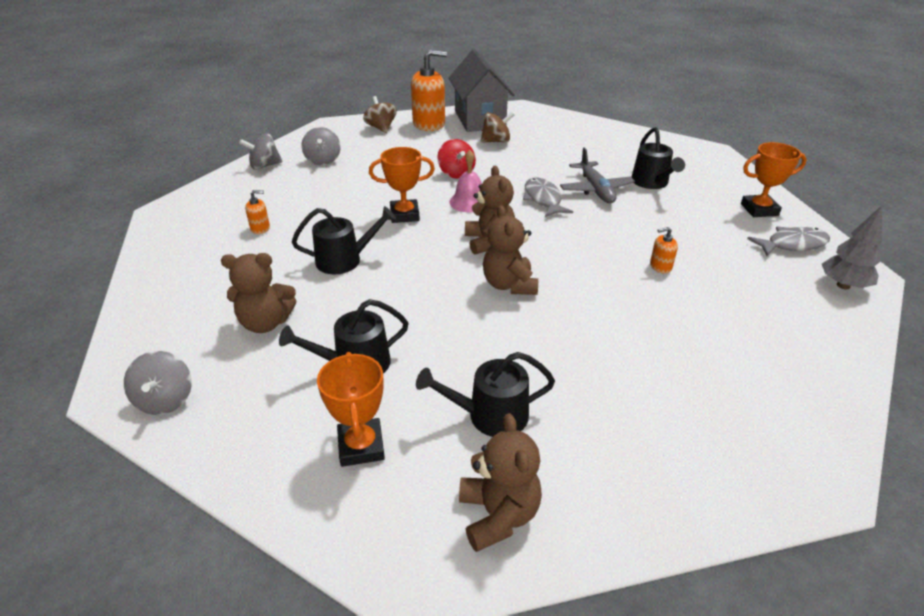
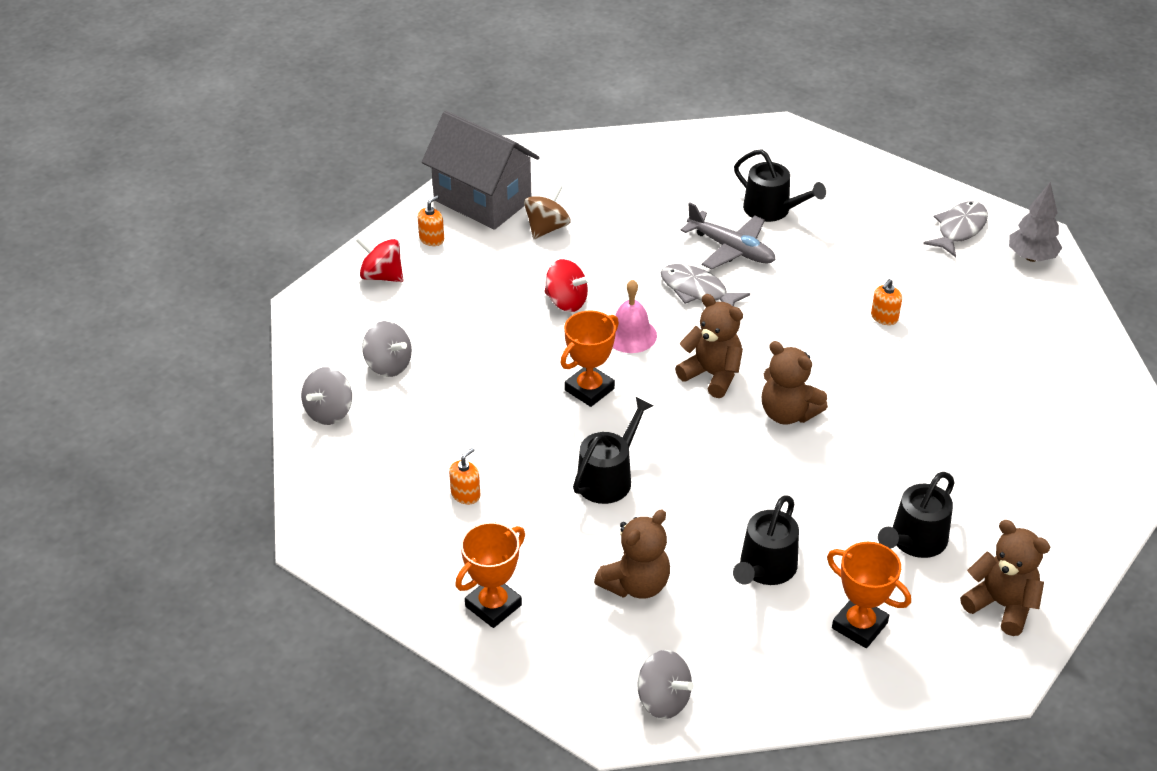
camera: 40 degrees left, 5 degrees up
(381, 128) = (382, 276): brown spinning top -> red spinning top
(429, 124) = (432, 239): orange soap dispenser -> orange soap dispenser, size x0.45
(759, 209) = (897, 197): orange trophy -> orange trophy (493, 605)

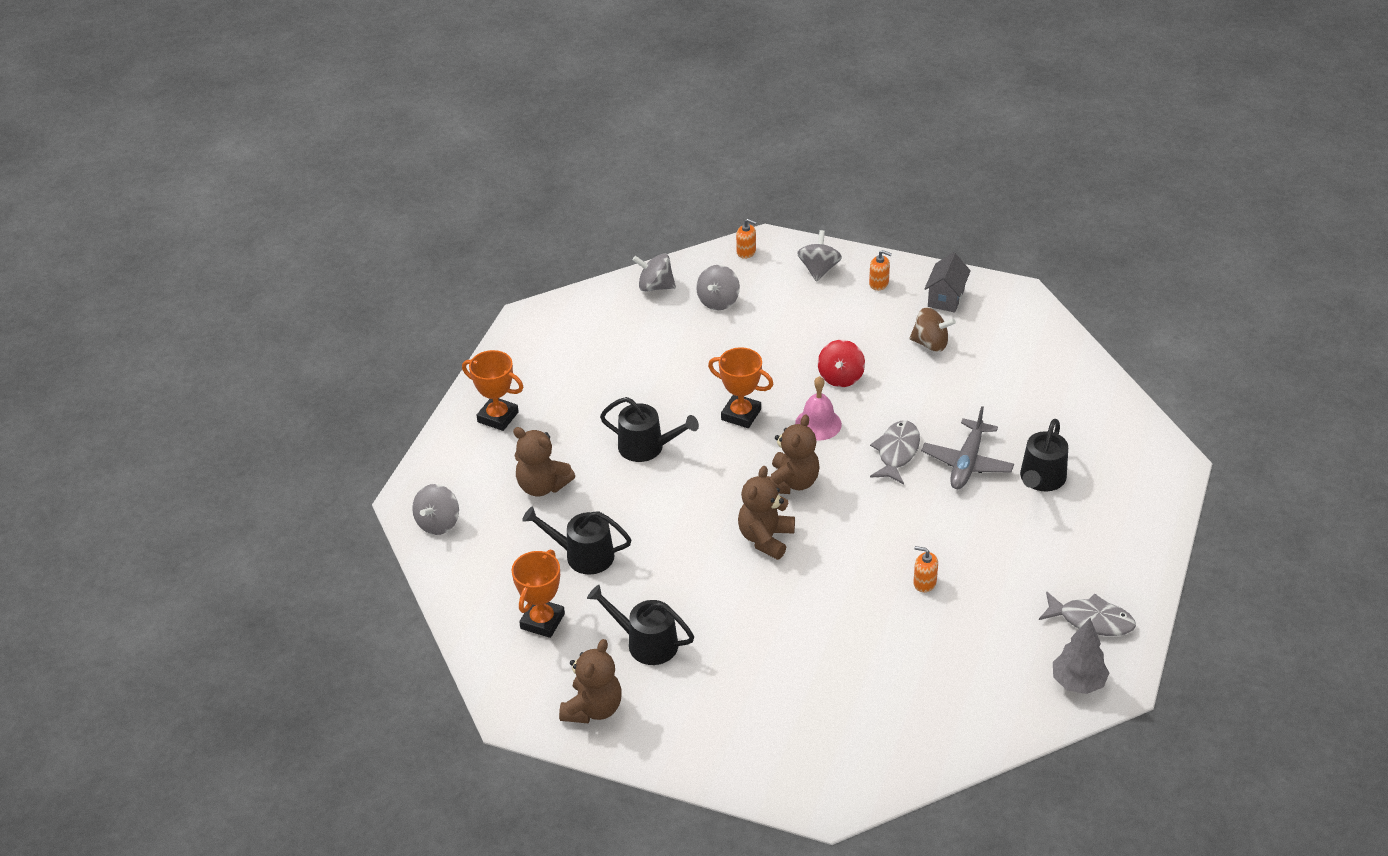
camera: 75 degrees right, 0 degrees up
(382, 276) = (819, 270): red spinning top -> grey spinning top
(465, 494) = (599, 376): orange soap dispenser -> orange soap dispenser (746, 252)
(482, 200) = (946, 298): grey house -> grey house, size x0.53

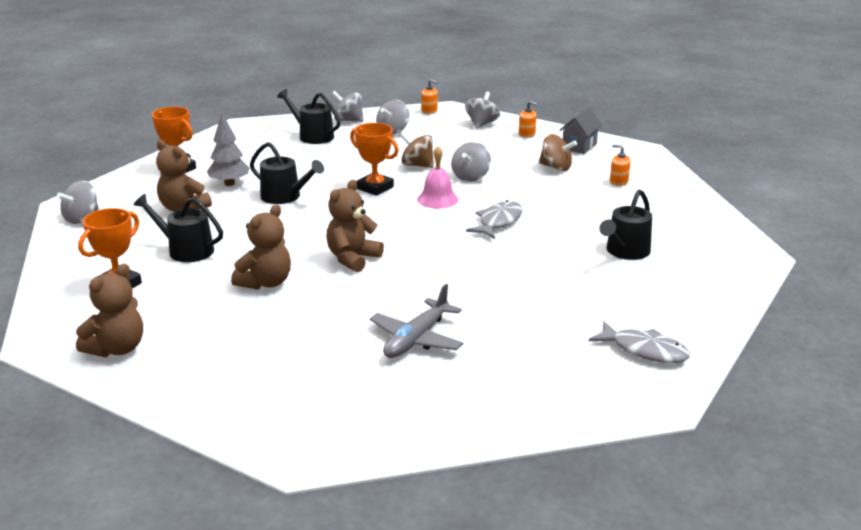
camera: 10 degrees right, 15 degrees down
(646, 643) = (200, 311): black watering can -> black watering can (313, 136)
(772, 364) = (417, 165): none -> brown spinning top
(792, 483) = (396, 229): brown teddy bear -> brown teddy bear (266, 283)
(840, 377) = (470, 177): red spinning top -> grey spinning top
(924, 582) = (485, 304): orange soap dispenser -> orange soap dispenser (618, 182)
(967, 463) = (559, 234): grey plane -> grey plane (416, 339)
(1078, 682) = (615, 395): grey tree -> grey tree (229, 183)

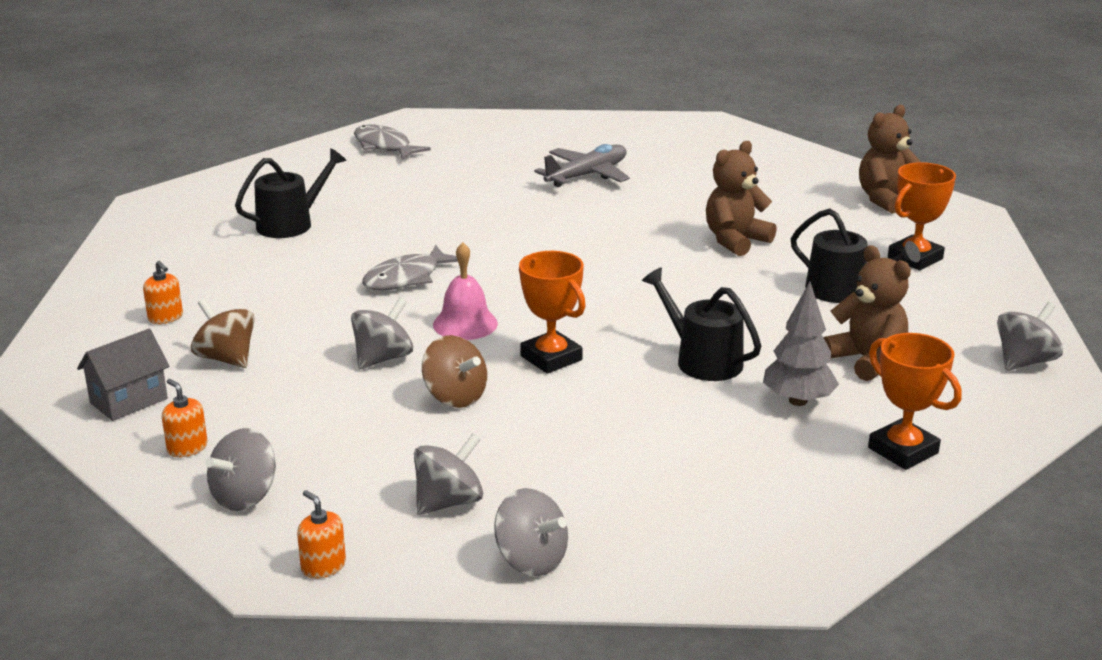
camera: 165 degrees left, 0 degrees up
(313, 136) = (627, 512): black watering can -> none
(352, 258) = (624, 255): brown teddy bear -> none

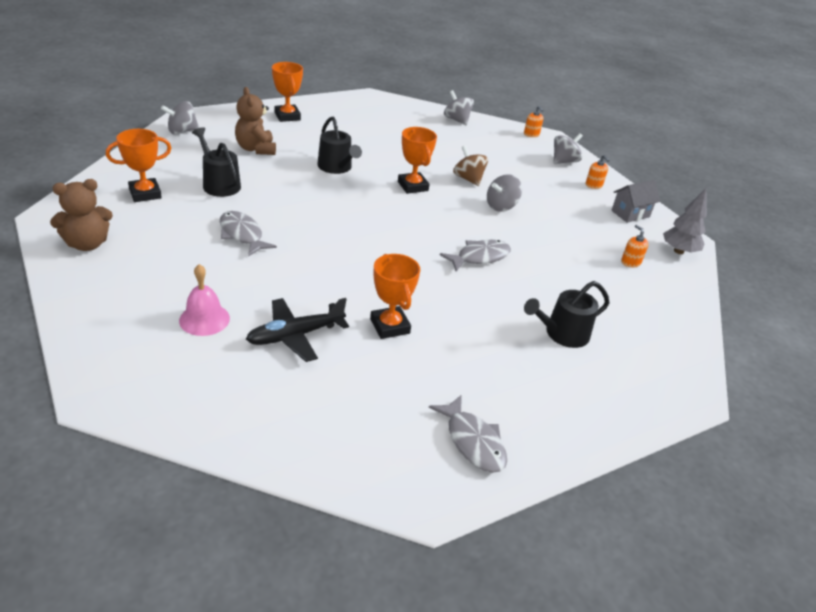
camera: 170 degrees left, 10 degrees up
(226, 358) = (586, 226): brown spinning top -> none
(448, 502) = (482, 142): grey spinning top -> none
(465, 324) = (451, 216): pink bell -> pink bell (204, 319)
(495, 197) = (390, 326): none -> orange trophy
(587, 175) = (295, 335): grey plane -> black plane
(735, 241) = (242, 235): brown teddy bear -> grey fish
(798, 401) = (309, 141): grey tree -> grey tree (678, 251)

